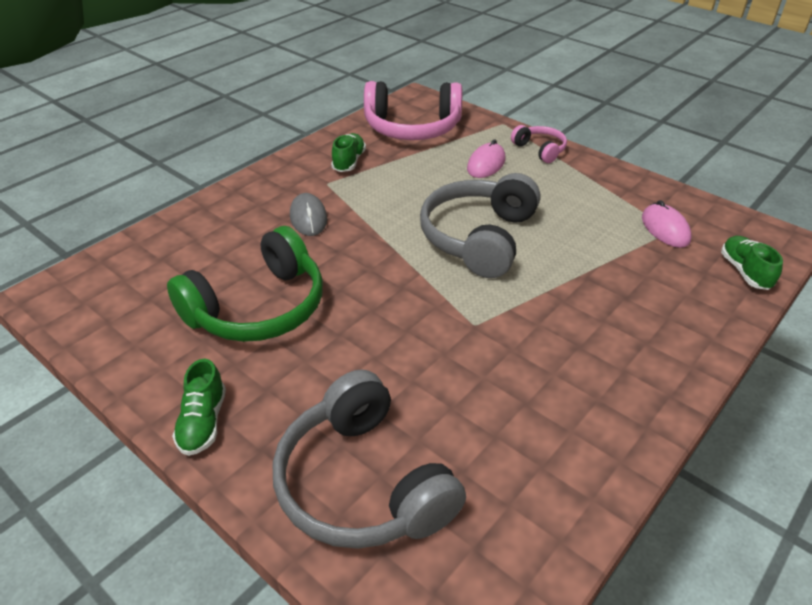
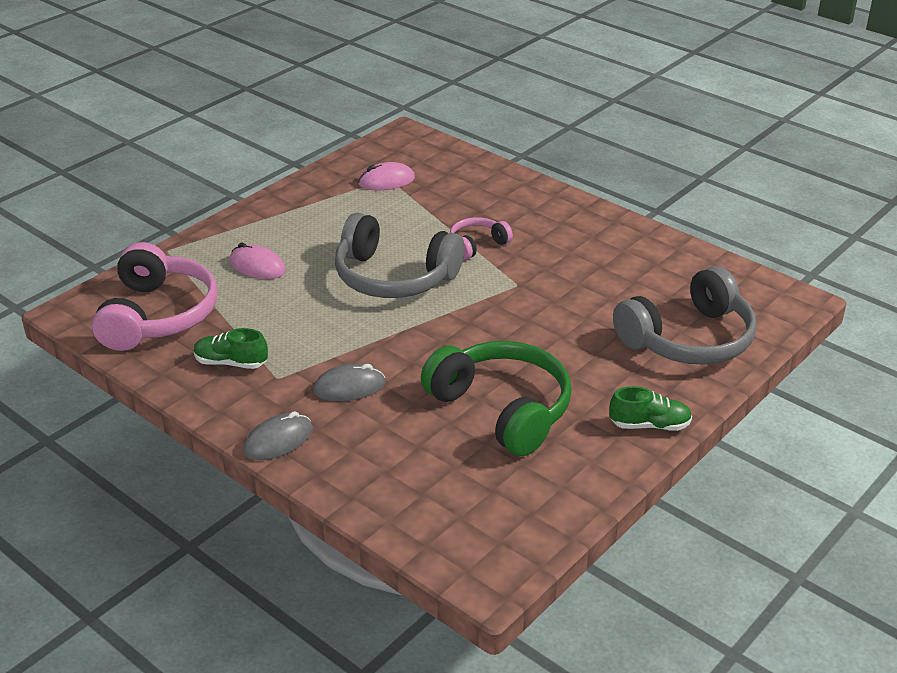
camera: 90 degrees left, 5 degrees down
(248, 188) = (278, 441): none -> grey mouse
(540, 150) = (234, 231): pink headphones -> pink headphones (477, 245)
(745, 272) = (446, 157): green shoe -> none

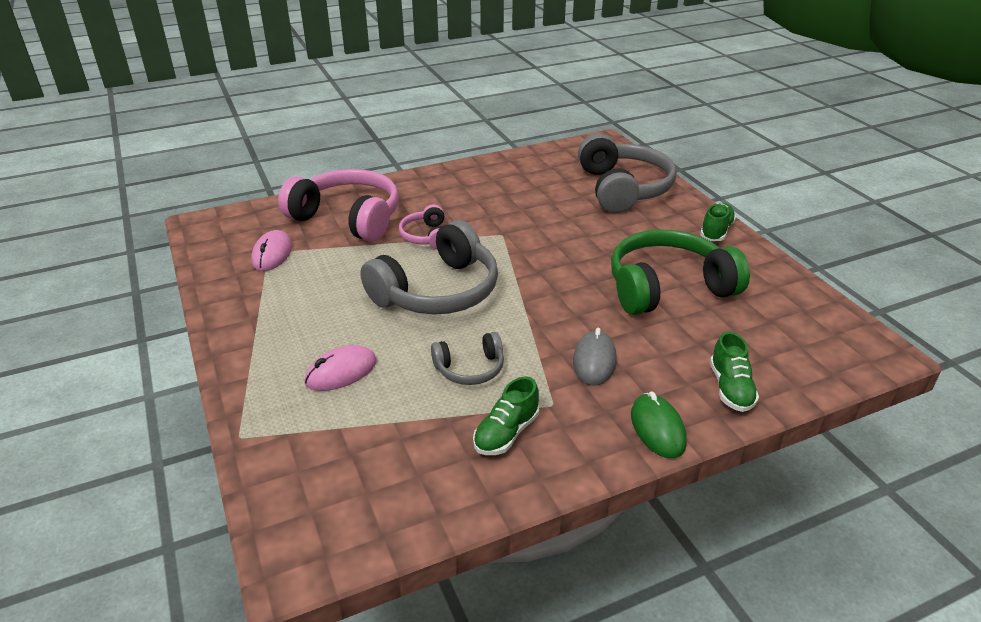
camera: 65 degrees left, 0 degrees up
(157, 315) = (370, 475): pink headphones -> pink headphones (347, 218)
(278, 441) = (657, 429): grey mouse -> green mouse
(298, 324) = (470, 368): none -> grey headphones
(359, 476) = (730, 388): none -> green shoe

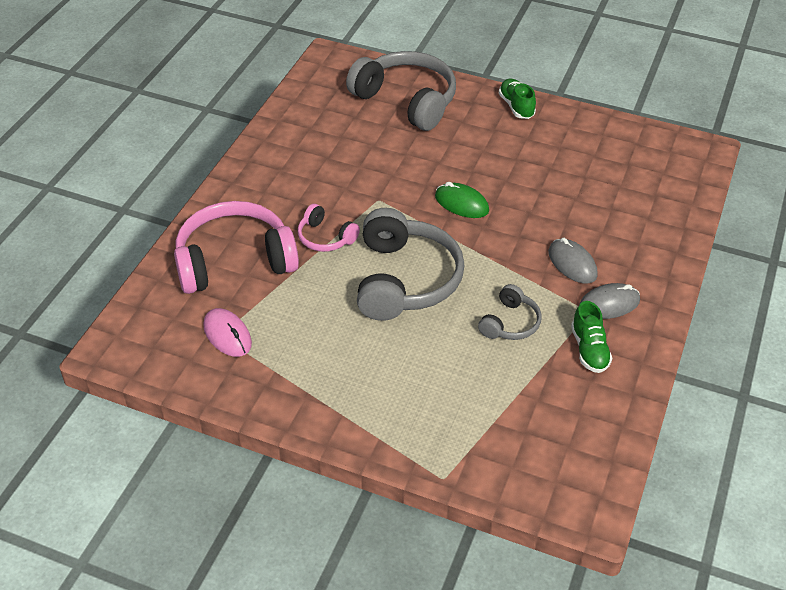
camera: 45 degrees left, 10 degrees up
(341, 372) = (435, 386): pink mouse -> none
(581, 411) = (609, 304): none -> grey mouse
(657, 429) = (659, 285): green mouse -> green mouse (461, 204)
(668, 288) = (544, 176): green headphones -> none
(730, 388) = (662, 230): green shoe -> none

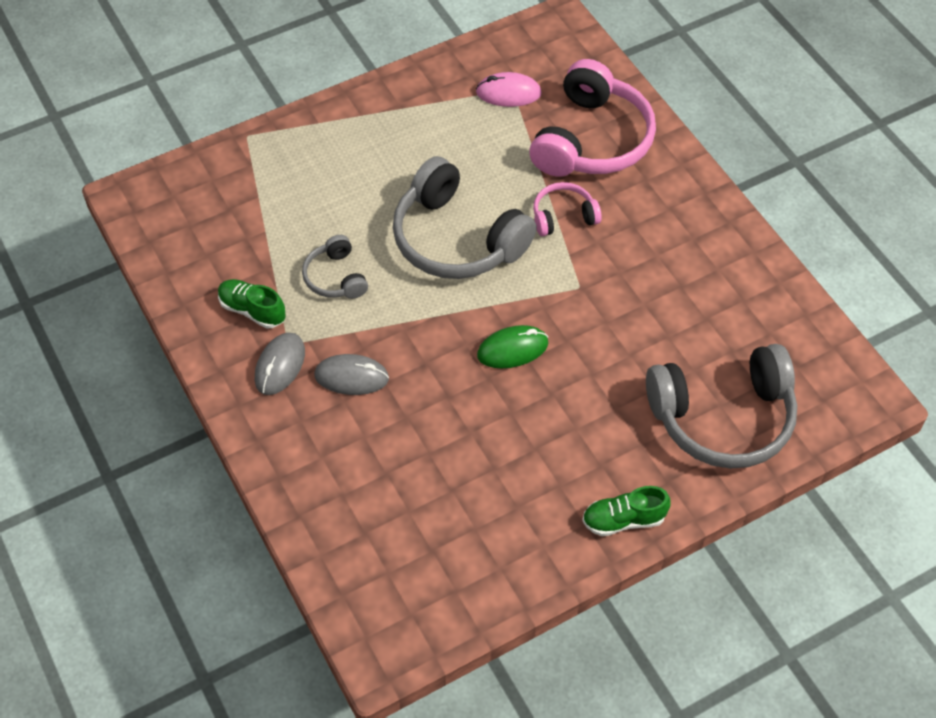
camera: 130 degrees right, 10 degrees up
(516, 106) = (623, 520): green shoe -> green shoe turned 150 degrees clockwise

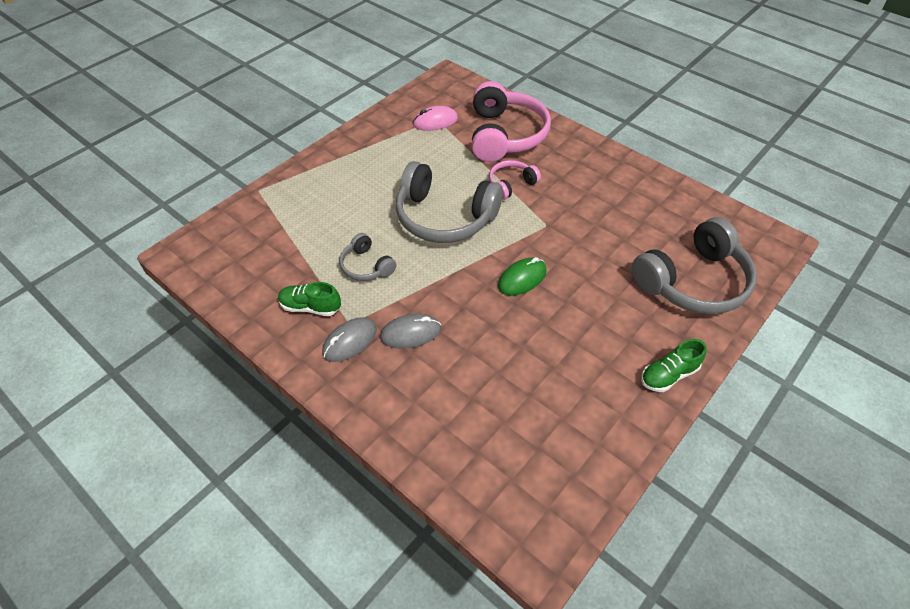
camera: 20 degrees left, 5 degrees down
(280, 366) = (350, 341): grey mouse -> grey mouse turned 45 degrees clockwise

